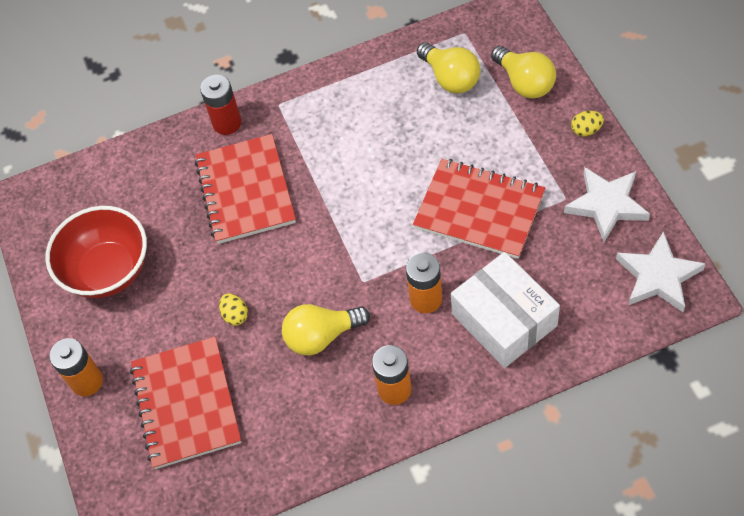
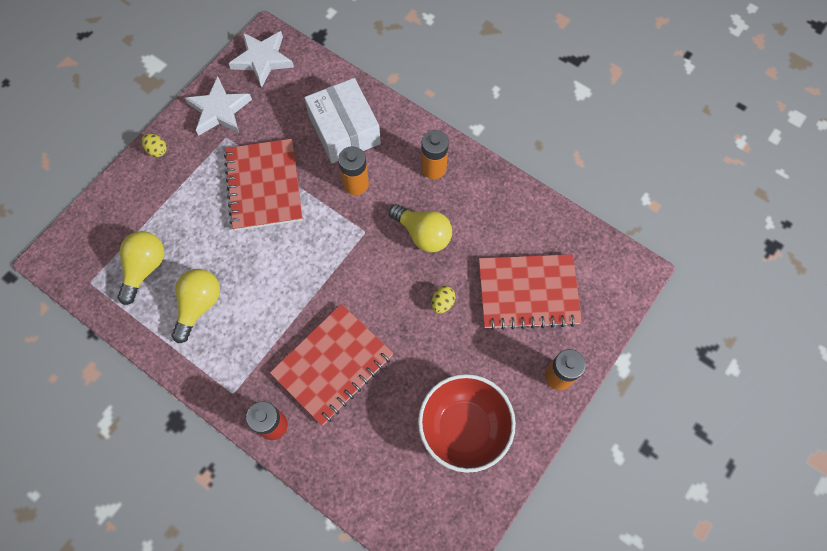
camera: 130 degrees left, 10 degrees up
(186, 404) = (528, 293): red notebook -> red notebook turned 45 degrees clockwise
(504, 320) = (344, 130): white box -> white box turned 45 degrees counterclockwise
(524, 83) = (127, 211): yellow light bulb -> yellow light bulb (199, 305)

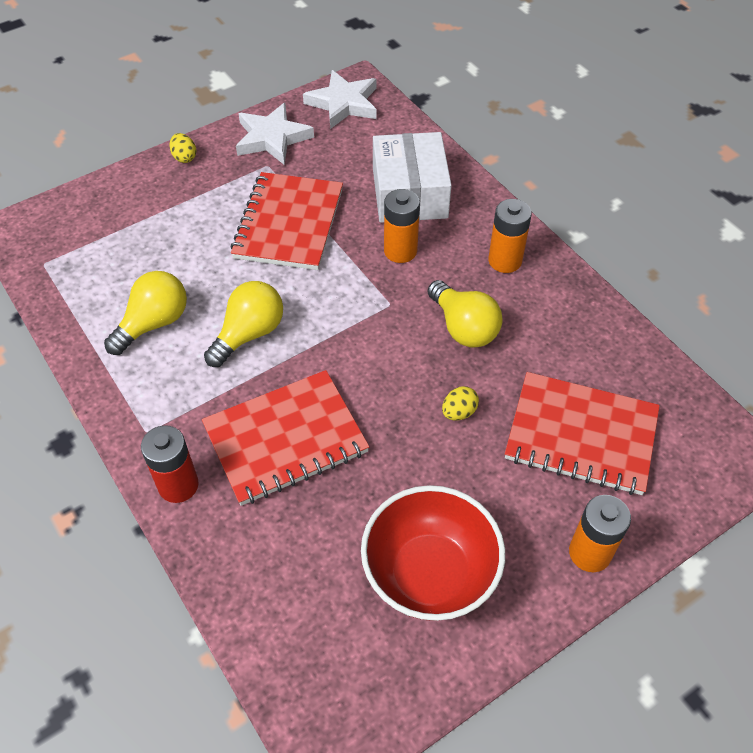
camera: 20 degrees right, 15 degrees down
(145, 268) = (111, 267): yellow light bulb -> yellow light bulb (249, 334)

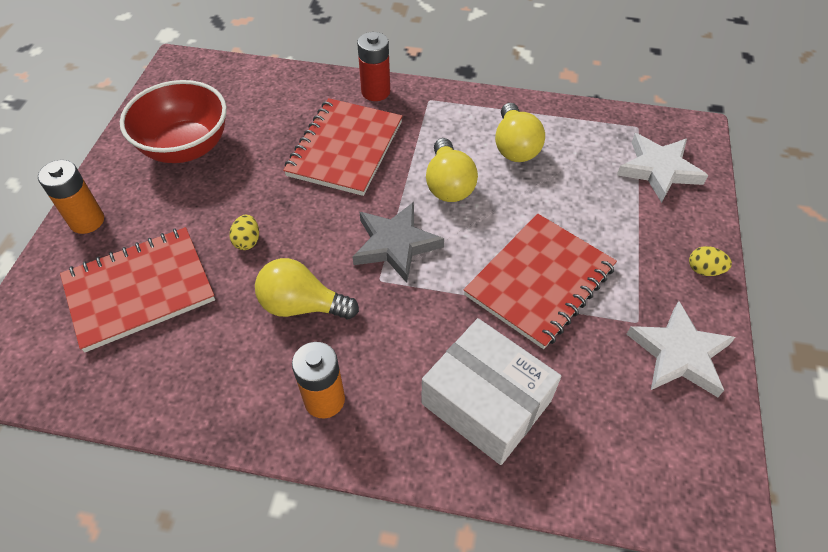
camera: 135 degrees right, 0 degrees up
(288, 223) = (540, 281): red notebook -> red notebook turned 75 degrees clockwise
(343, 103) = (691, 465): white star -> white star (659, 170)
(349, 319) = (395, 244): none -> grey star
(400, 251) = (424, 332): orange battery -> none

